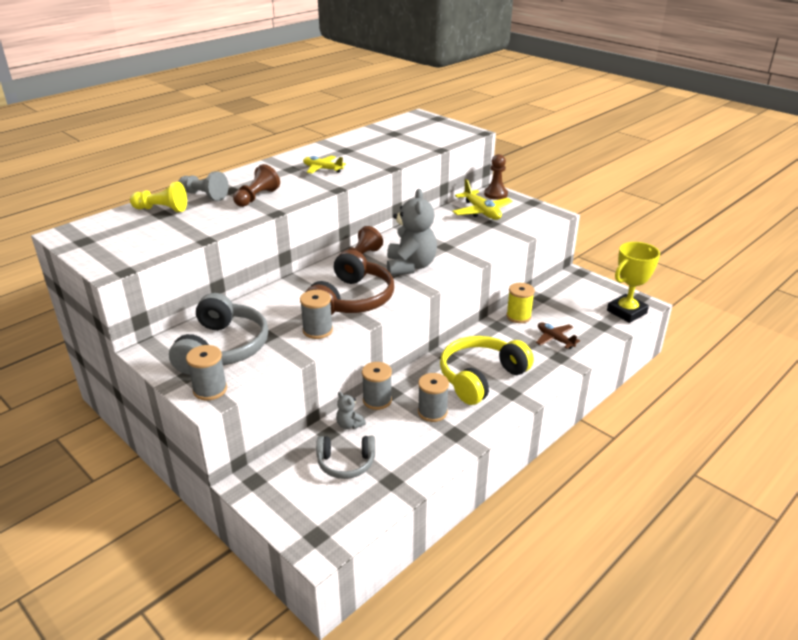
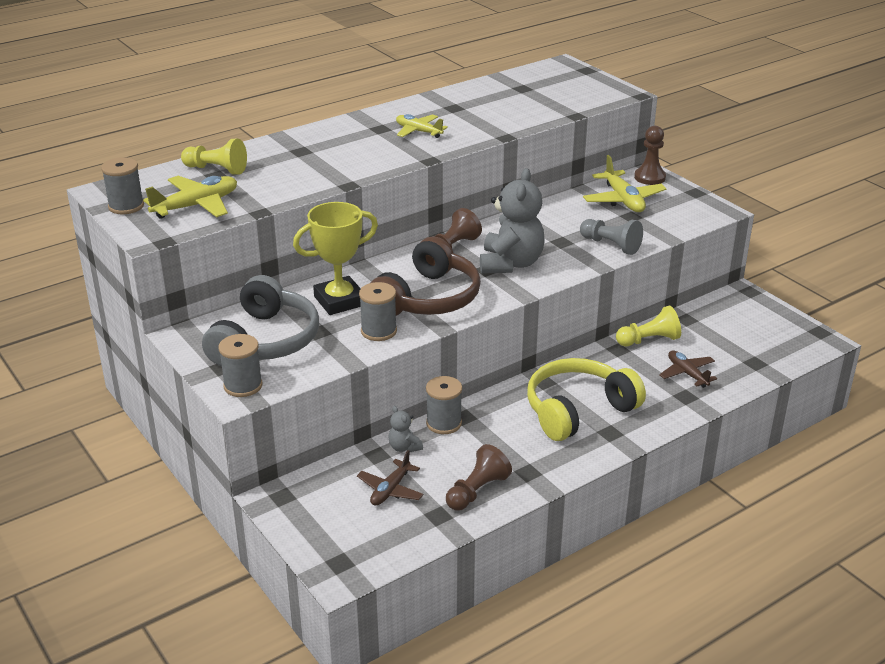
camera: 10 degrees right, 0 degrees up
(149, 239) = (196, 206): none -> yellow plane
(204, 195) = (268, 156): grey pawn -> grey pawn (611, 245)
(257, 197) = (330, 163): brown pawn -> brown pawn (477, 491)
(346, 463) = (390, 490): grey headphones -> brown plane
(432, 412) = (507, 444): grey spool -> grey spool (126, 206)
(518, 316) = (649, 340): yellow spool -> yellow pawn
(626, 312) = (794, 348): yellow trophy -> yellow trophy (339, 301)

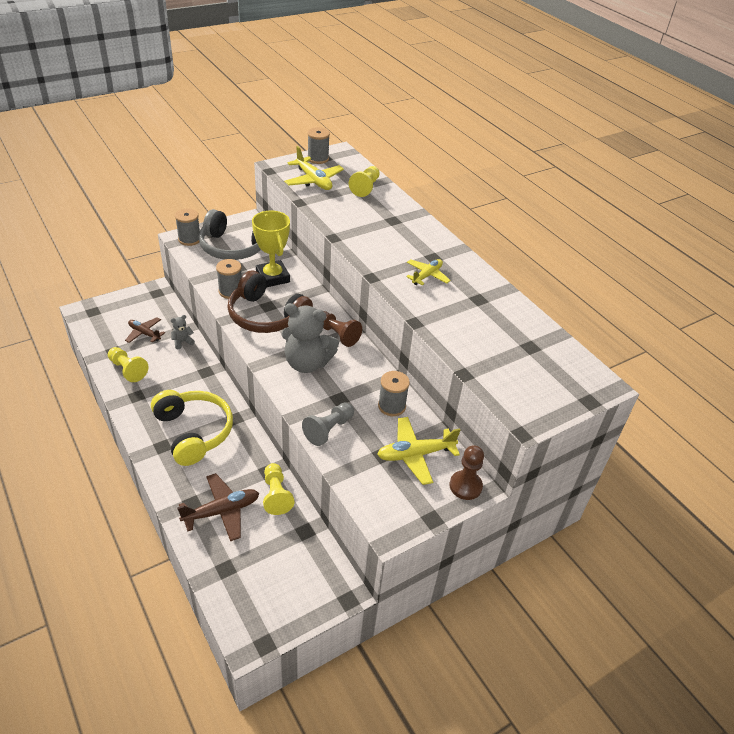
camera: 90 degrees right, 10 degrees up
(444, 423) = (201, 361): grey spool -> grey spool (391, 406)
(477, 491) = (128, 370): brown pawn -> yellow pawn
(687, 373) = (222, 511): brown plane -> brown plane, size x1.51

